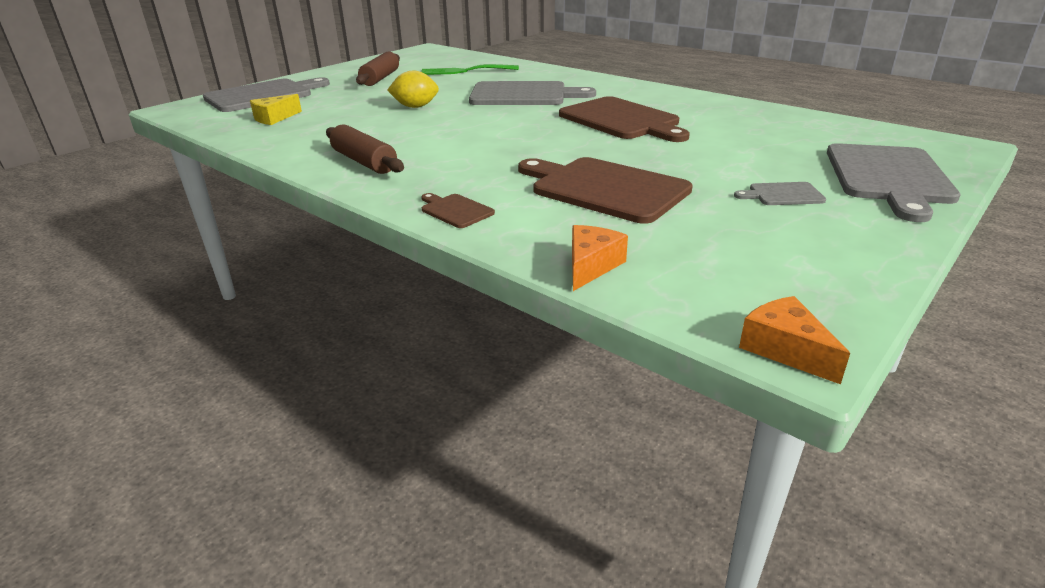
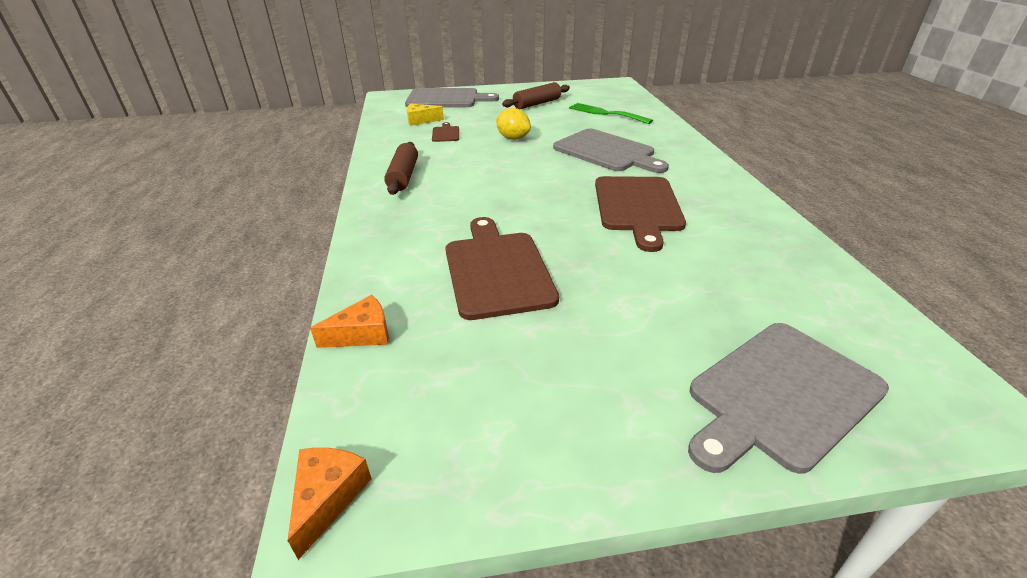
camera: 40 degrees right, 5 degrees up
(455, 210) = (378, 241): brown cutting board -> brown cutting board (445, 133)
(783, 195) = (624, 353): grey cutting board -> none

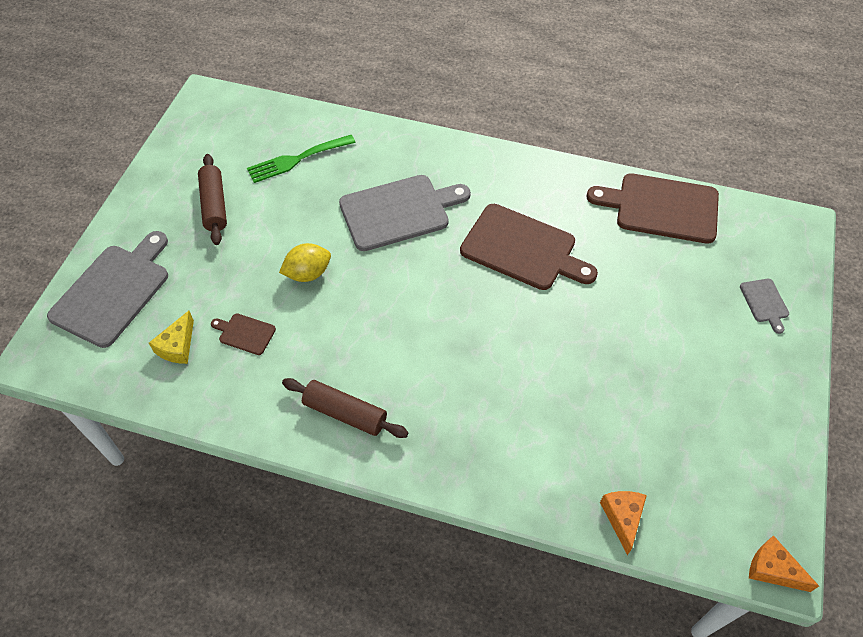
camera: 65 degrees left, 20 degrees up
(496, 270) = (574, 394): brown cutting board -> brown cutting board (661, 208)
(781, 395) = (765, 302): grey cutting board -> grey cutting board, size x0.45

